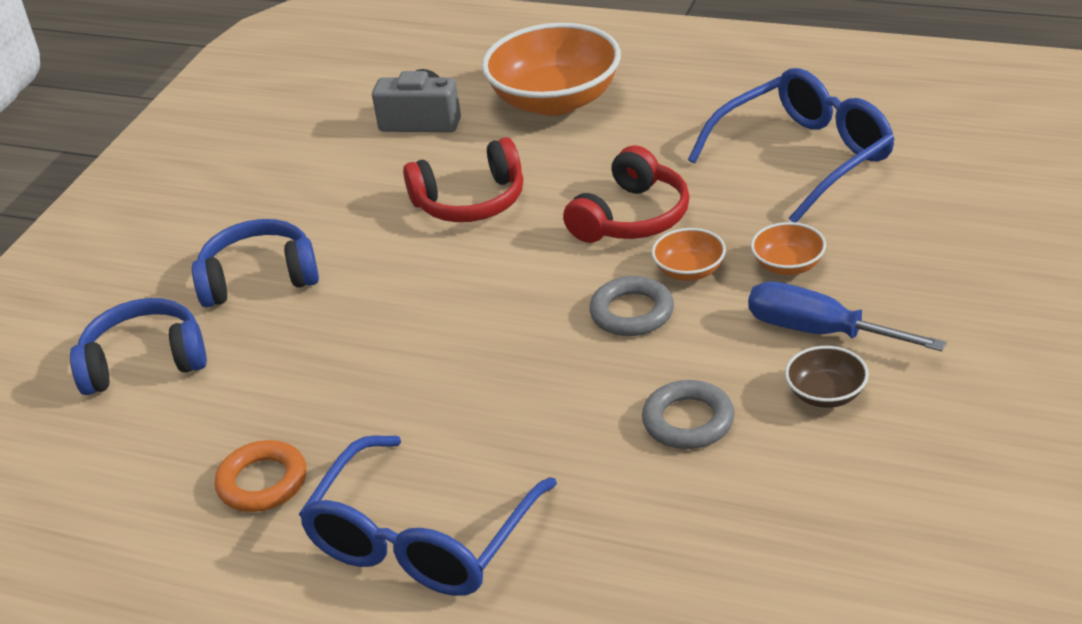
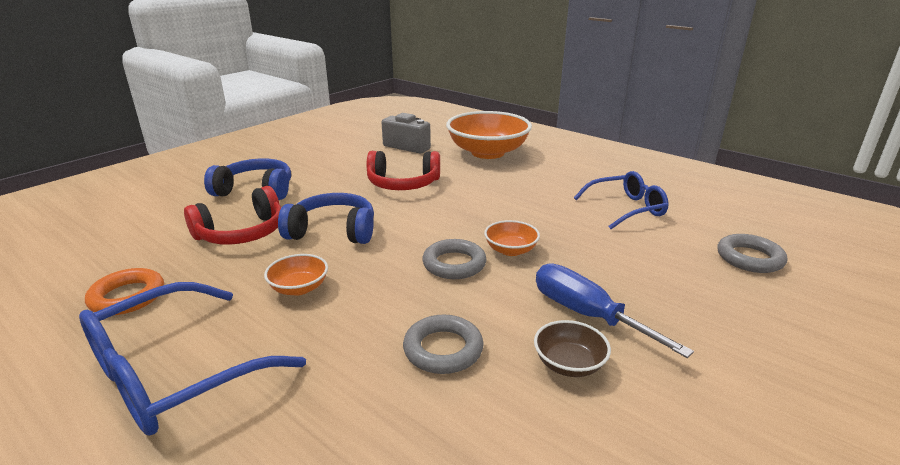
camera: 15 degrees right, 10 degrees down
(144, 362) = (152, 213): blue headphones -> blue headphones (333, 231)
(631, 217) = (492, 213): red headphones -> red headphones (242, 233)
(788, 265) = (584, 265): orange bowl -> orange bowl (299, 288)
(803, 158) = (625, 208): blue glasses -> blue glasses, size x0.65
(975, 196) = (749, 258): none -> grey ring

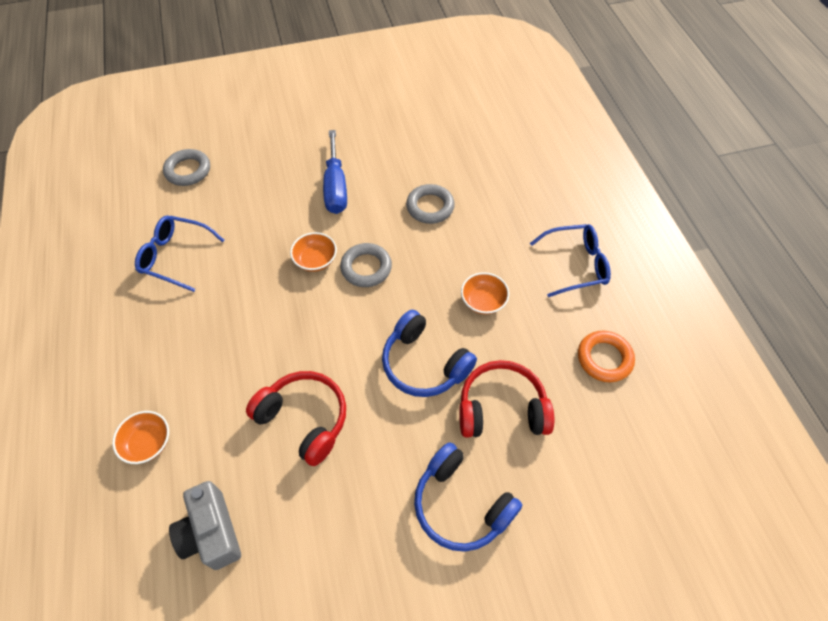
camera: 145 degrees left, 30 degrees up
(177, 373) = (575, 265): blue glasses -> blue glasses, size x0.65
(487, 152) = (148, 443): orange bowl -> orange bowl, size x0.46
(569, 364) = (379, 168): brown bowl -> none

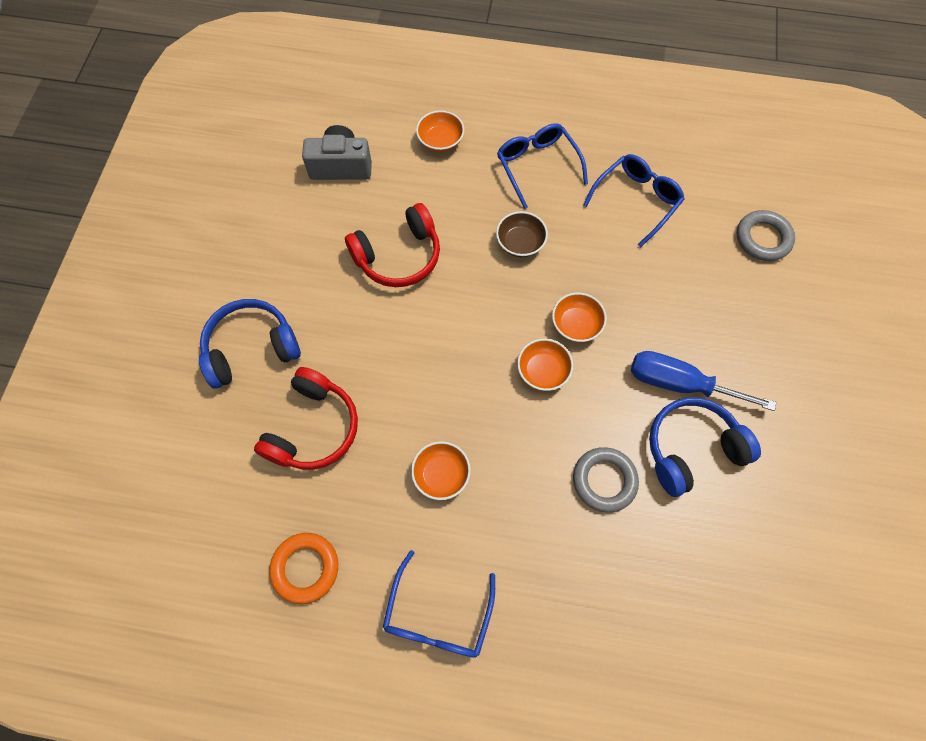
camera: 115 degrees right, 10 degrees up
(158, 342) = (537, 166): none -> blue glasses
(251, 325) = (520, 243): none -> brown bowl
(366, 268) = (543, 371): grey ring -> orange bowl
(424, 363) = (399, 378): blue headphones -> blue headphones (691, 449)

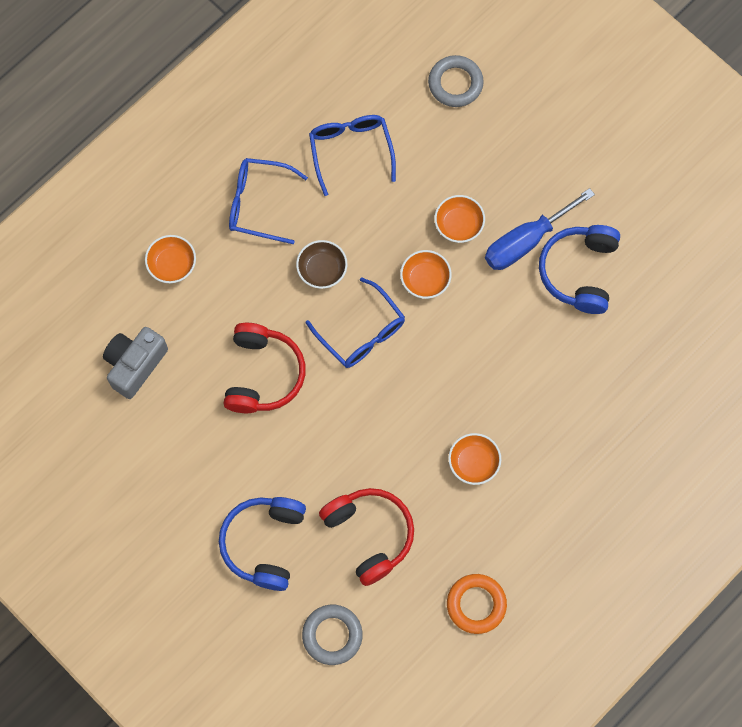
camera: 55 degrees left, 5 degrees up
(438, 614) = (572, 531): blue glasses -> blue glasses (361, 331)
(543, 371) = (445, 332): orange bowl -> orange bowl (458, 225)
(604, 480) = (559, 350): grey ring -> grey ring (332, 635)

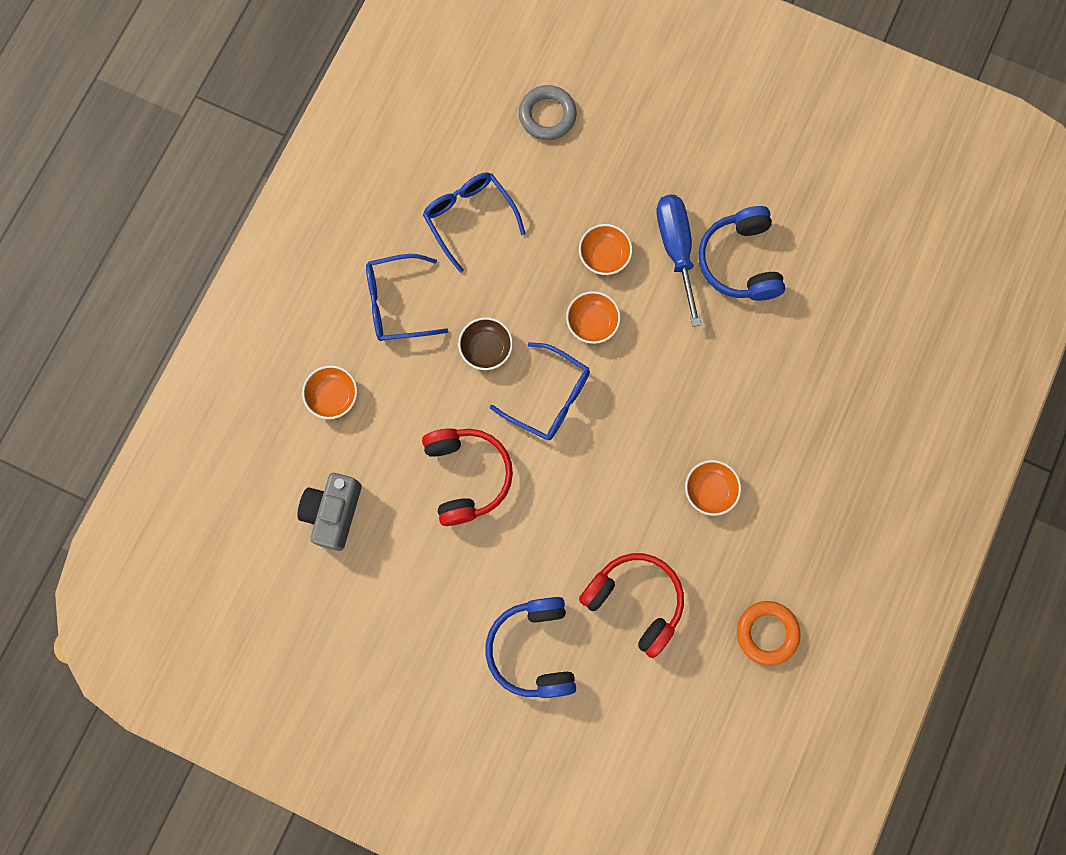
camera: 20 degrees left, 5 degrees up
(332, 635) = (637, 718): grey ring -> none
(526, 241) = (676, 249): blue screwdriver -> blue screwdriver turned 135 degrees clockwise

